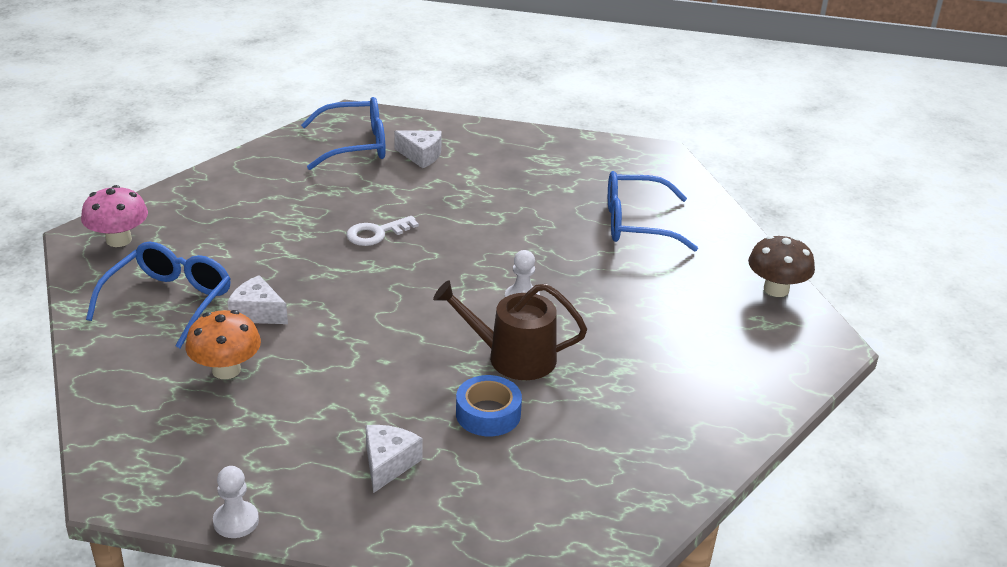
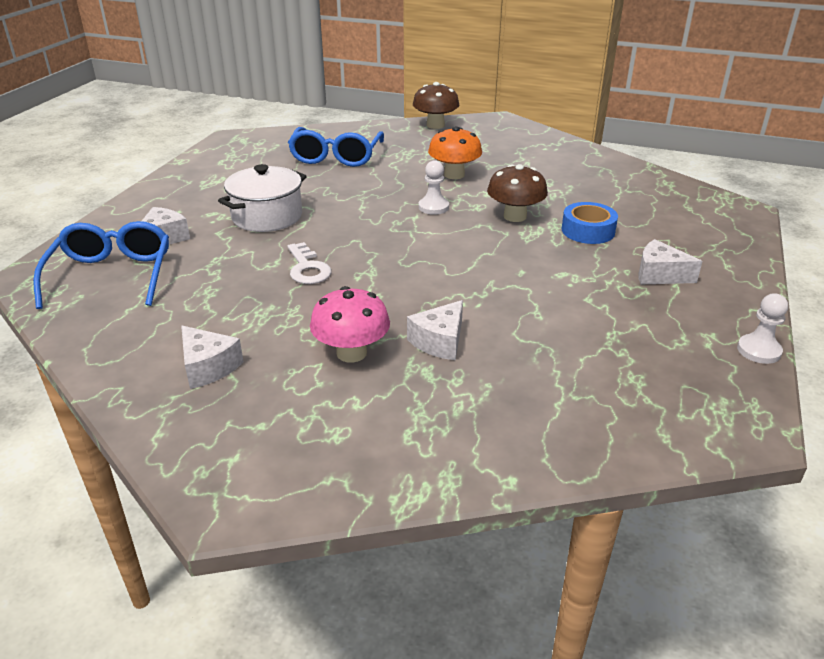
camera: 80 degrees left, 0 degrees up
(119, 240) = (249, 462): pink mushroom -> pink mushroom (351, 353)
(169, 302) = (410, 407): blue glasses -> none
(226, 370) = (540, 361): orange mushroom -> orange mushroom (454, 175)
(227, 208) = (208, 367): none -> white cheese
(475, 200) = (267, 216): none -> white pot
(513, 357) = (515, 216): brown watering can -> brown mushroom

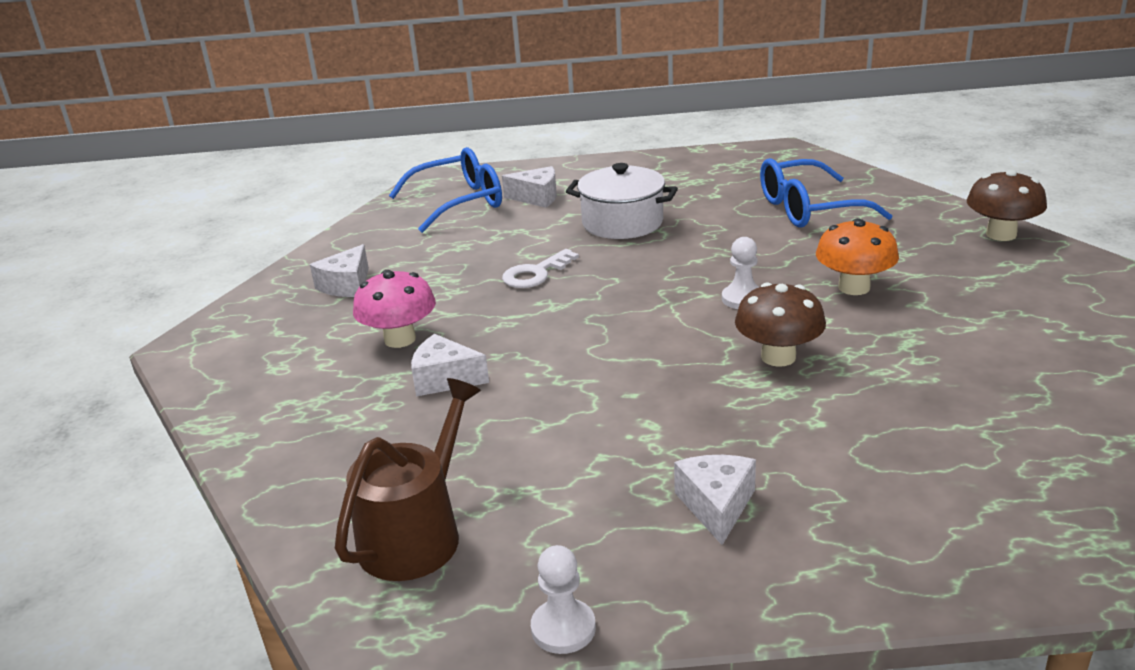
camera: 70 degrees right, 5 degrees down
(588, 231) = (795, 421): blue tape -> none
(645, 391) = (416, 534): none -> brown watering can

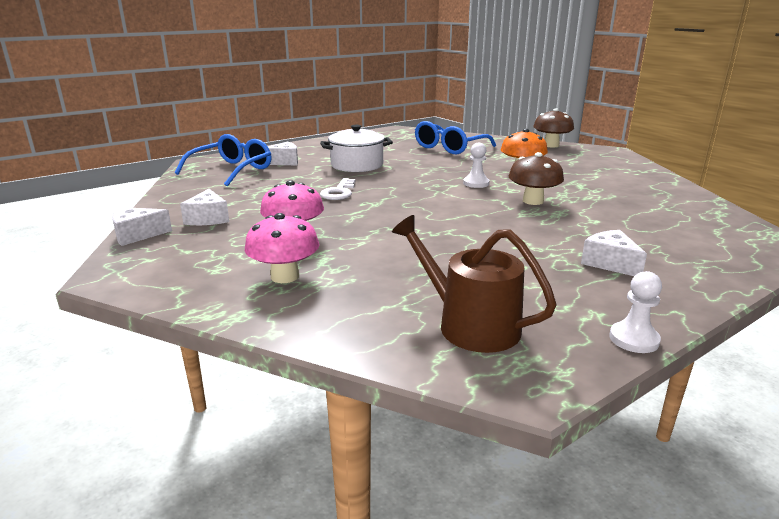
camera: 35 degrees left, 5 degrees down
(323, 399) = (285, 276): none -> pink mushroom
(416, 534) = (470, 325): brown watering can -> brown watering can turned 45 degrees counterclockwise
(444, 379) = (359, 248): white cheese -> white cheese (137, 235)

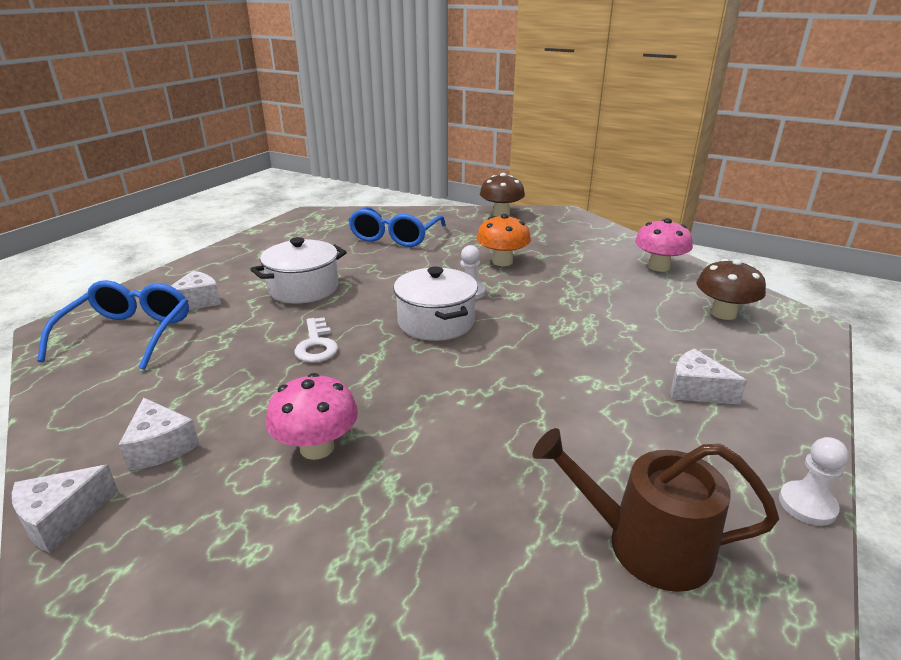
camera: 25 degrees left, 5 degrees up
(285, 276) = (362, 535): pink mushroom -> pink mushroom (658, 267)
(433, 194) = (436, 322): none -> white pot
(533, 201) = (550, 309): brown mushroom -> brown mushroom (723, 313)

